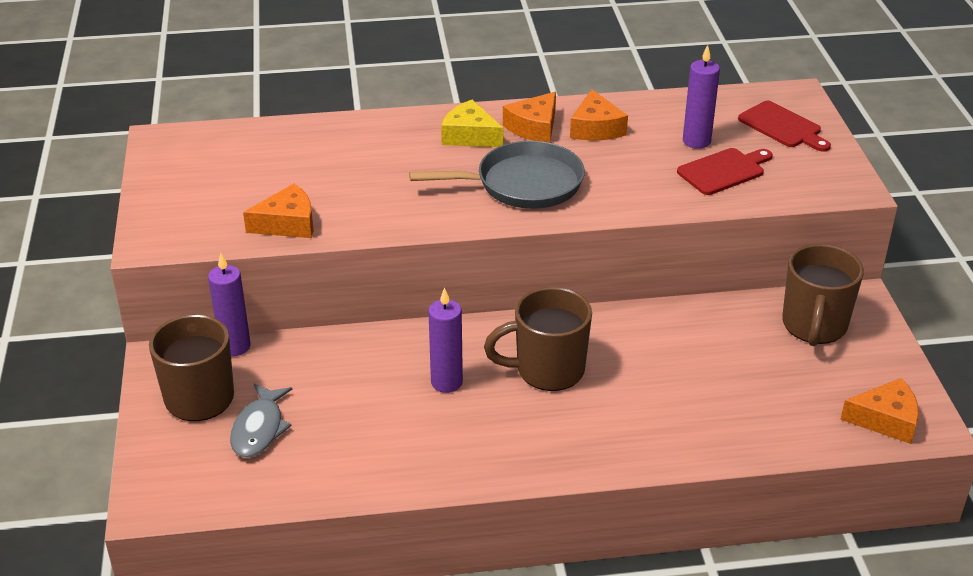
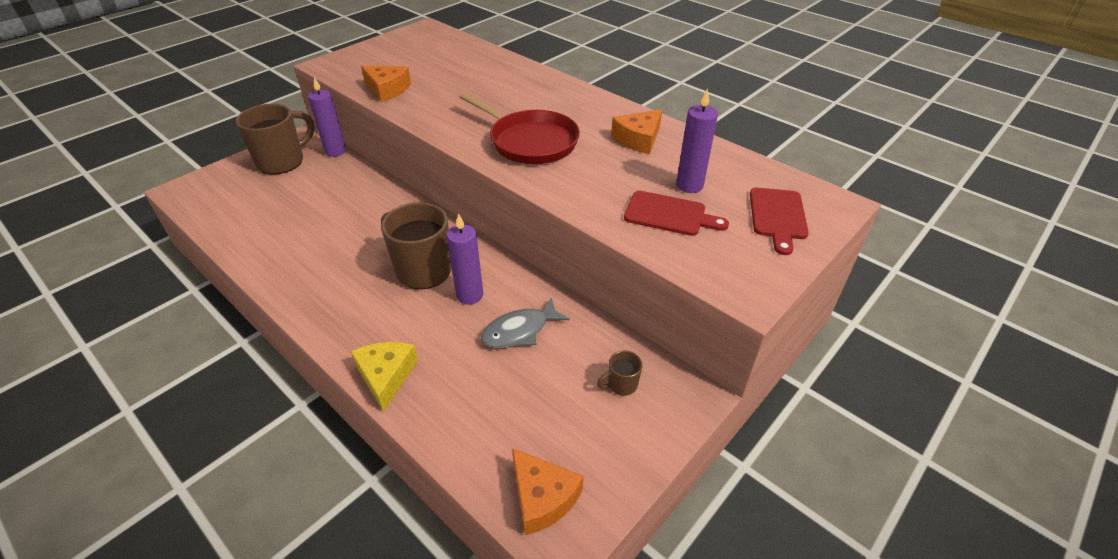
camera: 50 degrees right, 5 degrees up
(259, 429) = (269, 192): grey fish -> grey fish (519, 331)
(446, 382) = (370, 235): purple candle -> purple candle (470, 295)
(470, 136) = (558, 102): yellow cheese -> yellow cheese (386, 376)
(523, 184) = (530, 141): grey pan -> red pan
(534, 127) = (602, 118): orange cheese -> none
(814, 326) = (621, 384): brown mug -> brown mug, size x0.44

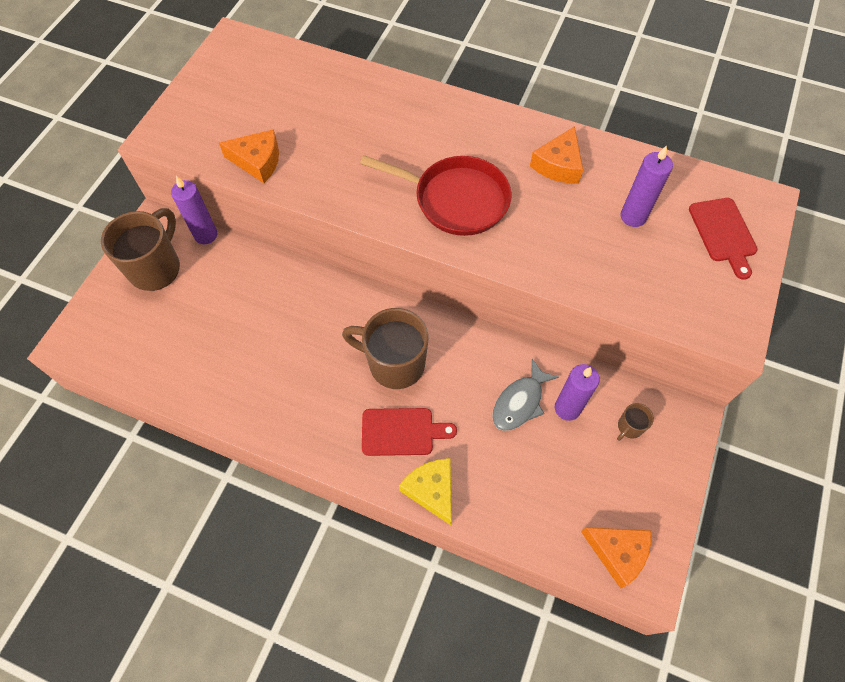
camera: 20 degrees left, 20 degrees up
(470, 295) = (455, 378): purple candle -> purple candle (567, 408)
(669, 214) = (632, 260): red cutting board -> red cutting board (402, 432)

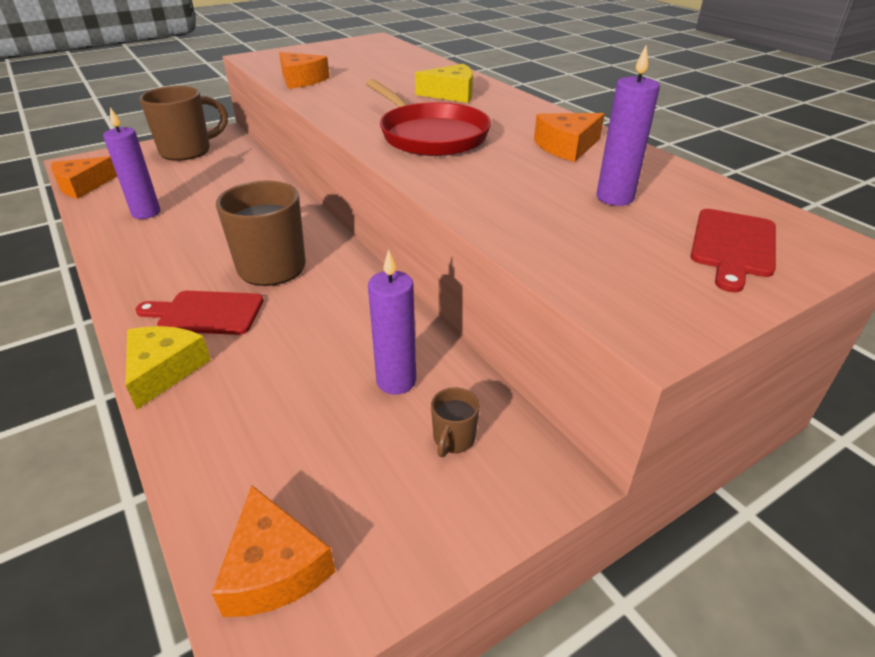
camera: 35 degrees right, 25 degrees down
(123, 368) = (83, 186): none -> orange cheese
(206, 235) = (245, 148): purple candle -> purple candle (146, 213)
(402, 432) = (206, 313): red cutting board -> red cutting board turned 150 degrees clockwise
(410, 123) = (451, 94): none -> yellow cheese
(520, 402) = (349, 349): grey fish -> none
(629, 427) = (453, 439): brown mug -> brown mug turned 60 degrees counterclockwise

